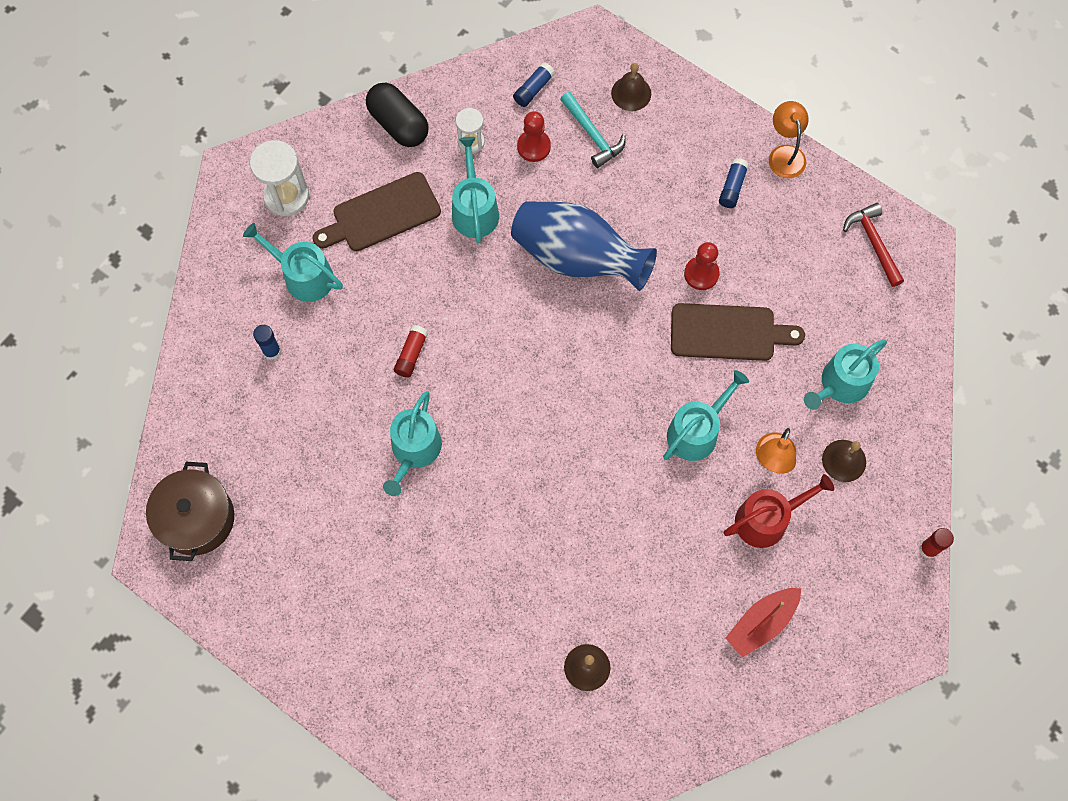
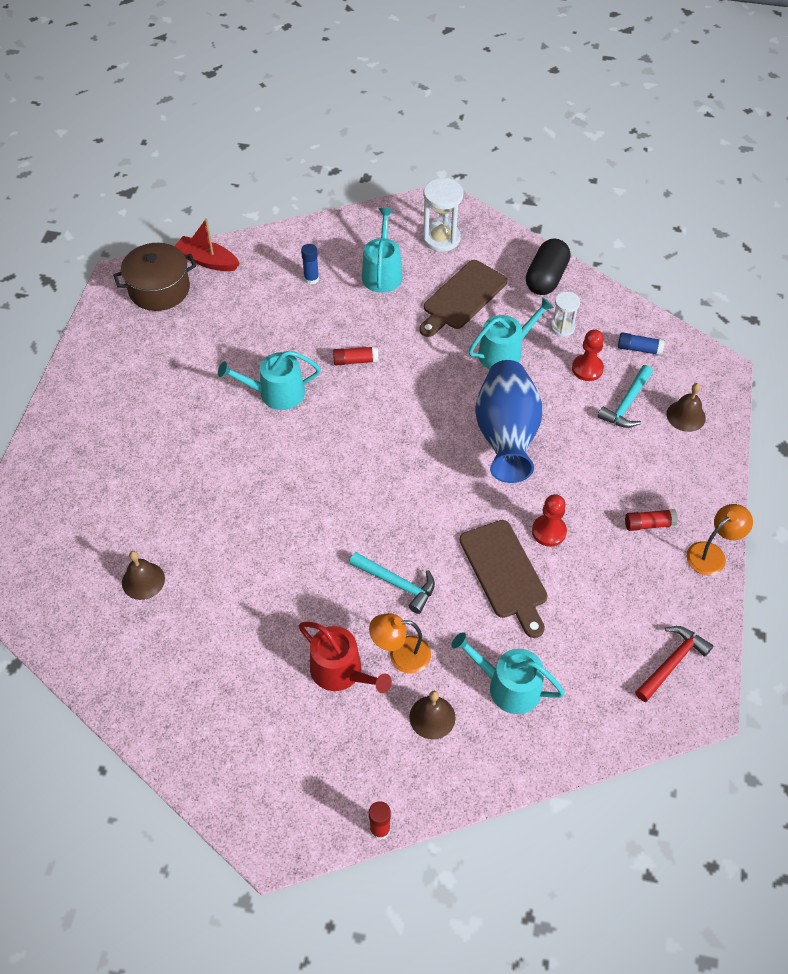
camera: 65 degrees right, 15 degrees down
(381, 214) = (462, 298): brown cutting board -> brown cutting board turned 90 degrees counterclockwise
(697, 431) = (397, 584): turquoise watering can -> turquoise hammer
(732, 187) = (649, 524): blue glue stick -> red glue stick
(761, 623) = (239, 703): red boat -> red boat (207, 261)

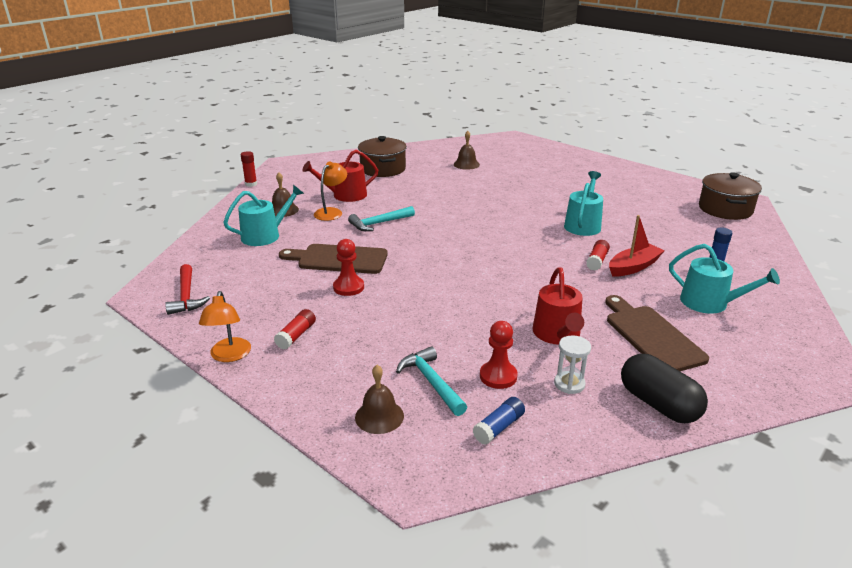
camera: 120 degrees right, 25 degrees down
(207, 261) = (756, 231): red boat -> red boat (633, 267)
(219, 680) = (383, 169): none -> brown pot
(441, 238) = (758, 353): white hourglass -> none
(505, 352) = (557, 334): turquoise watering can -> red watering can
(506, 436) = (457, 301): blue vase -> none

